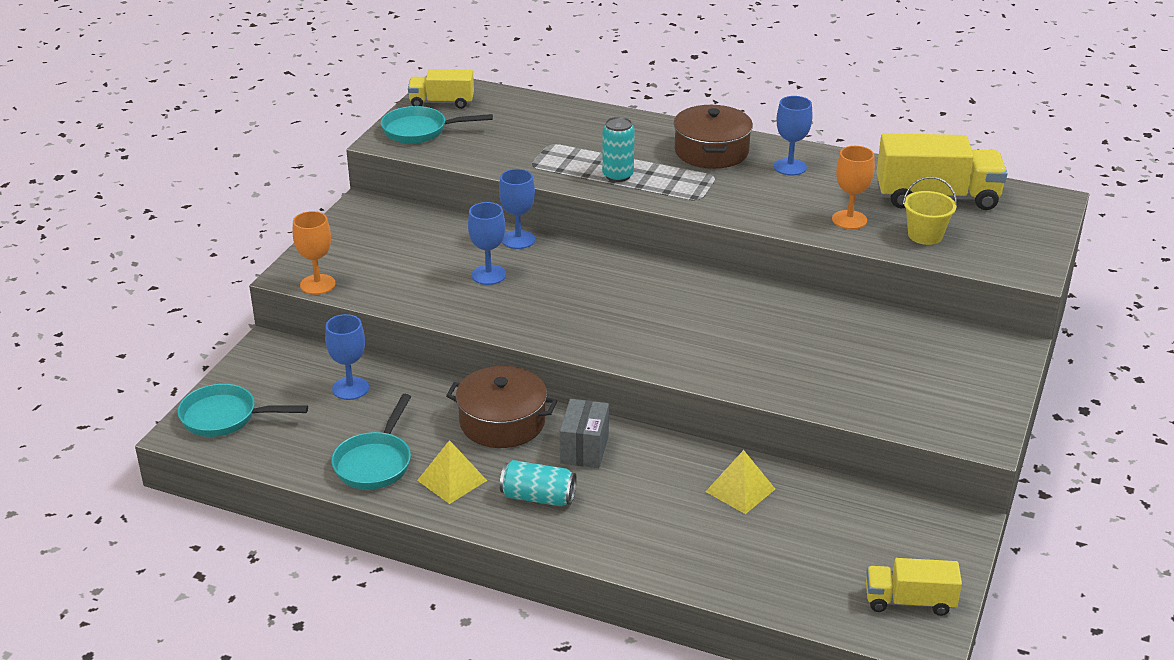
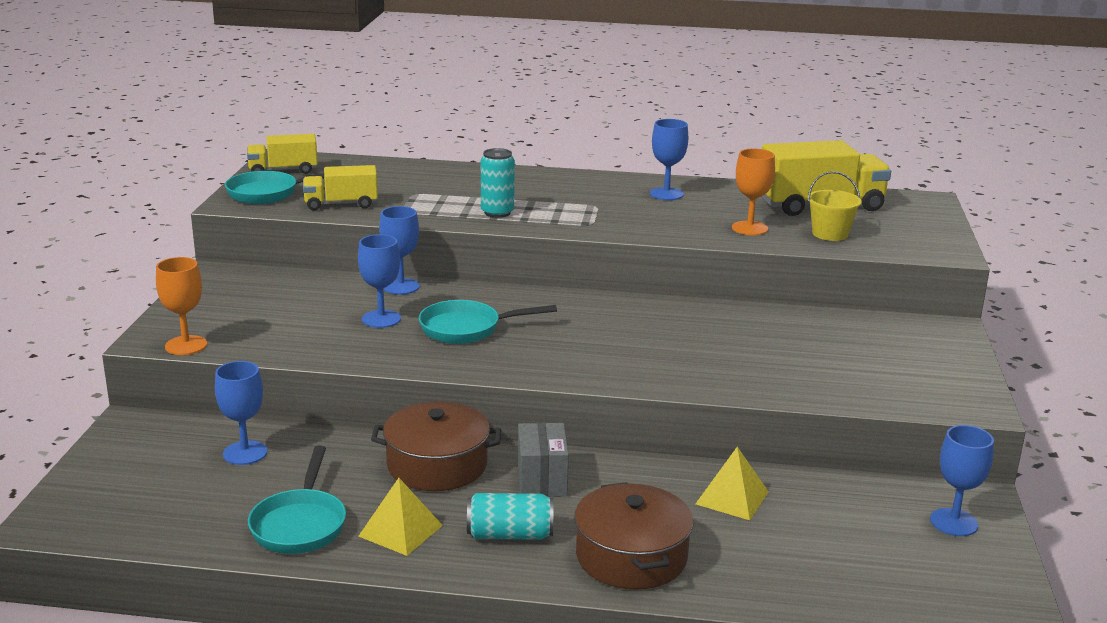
camera: 15 degrees left, 10 degrees down
(225, 417) = (95, 500): turquoise pan -> turquoise pan (466, 329)
(711, 151) = (582, 188): brown pot -> brown pot (631, 556)
(909, 601) = (972, 582): yellow truck -> yellow truck (341, 204)
(926, 543) = (954, 522): none -> blue goblet

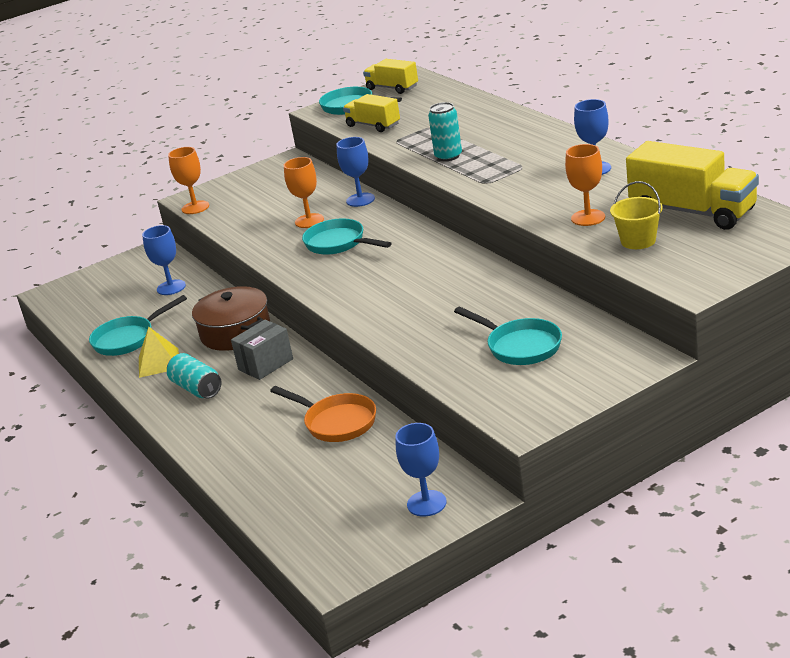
camera: 55 degrees right, 5 degrees up
(381, 319) = (309, 221): blue goblet -> orange goblet
(631, 556) = (225, 429): brown pot -> none
(732, 497) = (336, 422): yellow pyramid -> orange pan
(839, 353) = (520, 346): none -> turquoise pan

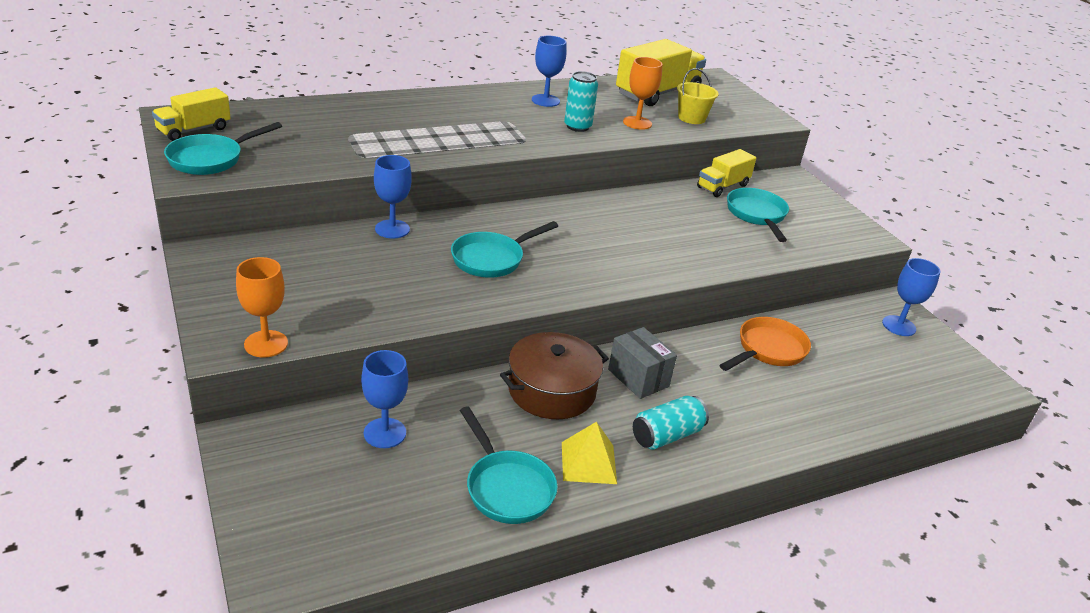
camera: 90 degrees left, 5 degrees up
(309, 221) = (412, 267): orange goblet -> none
(373, 125) = (296, 159): yellow truck -> yellow truck (723, 186)
(448, 156) = (441, 142): turquoise can -> turquoise can (577, 127)
(520, 346) = (757, 215): turquoise pan -> turquoise pan turned 60 degrees counterclockwise

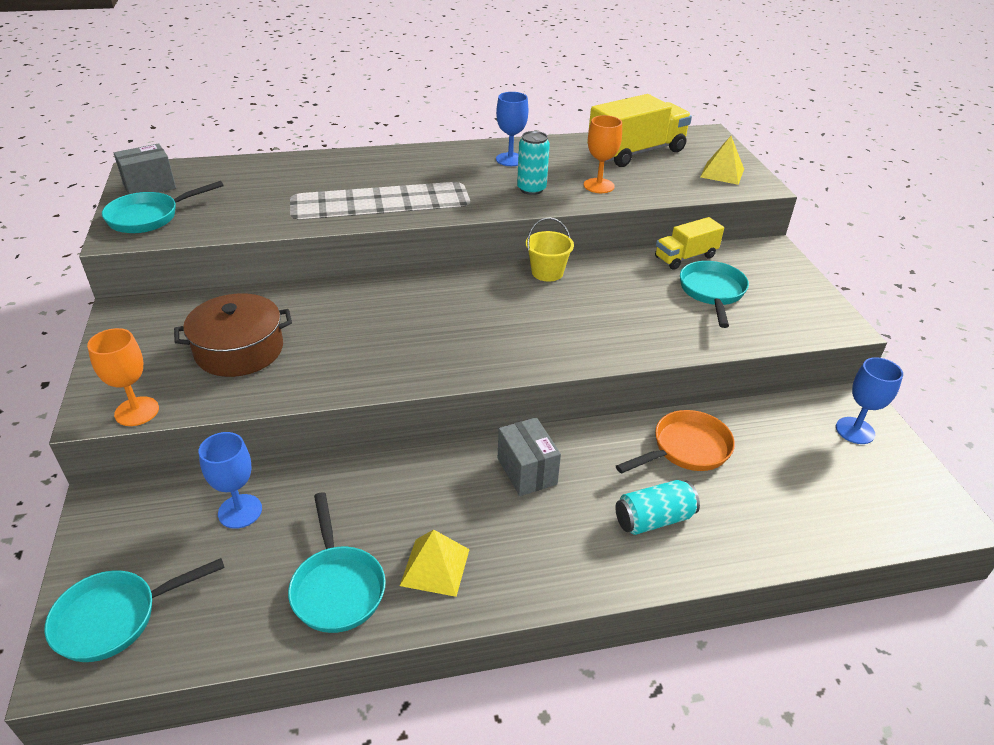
camera: 15 degrees right, 5 degrees up
(194, 130) = (149, 186): yellow truck -> grey box
(392, 229) = (314, 292): blue goblet -> none
(492, 259) = (400, 330): turquoise pan -> turquoise pan (115, 618)
(551, 390) = (428, 478): brown pot -> brown pot (239, 350)
(667, 435) = (533, 543): turquoise can -> turquoise can (654, 519)
(691, 118) = (662, 181): yellow bucket -> yellow bucket (547, 272)
(740, 110) = (722, 173): none -> yellow pyramid

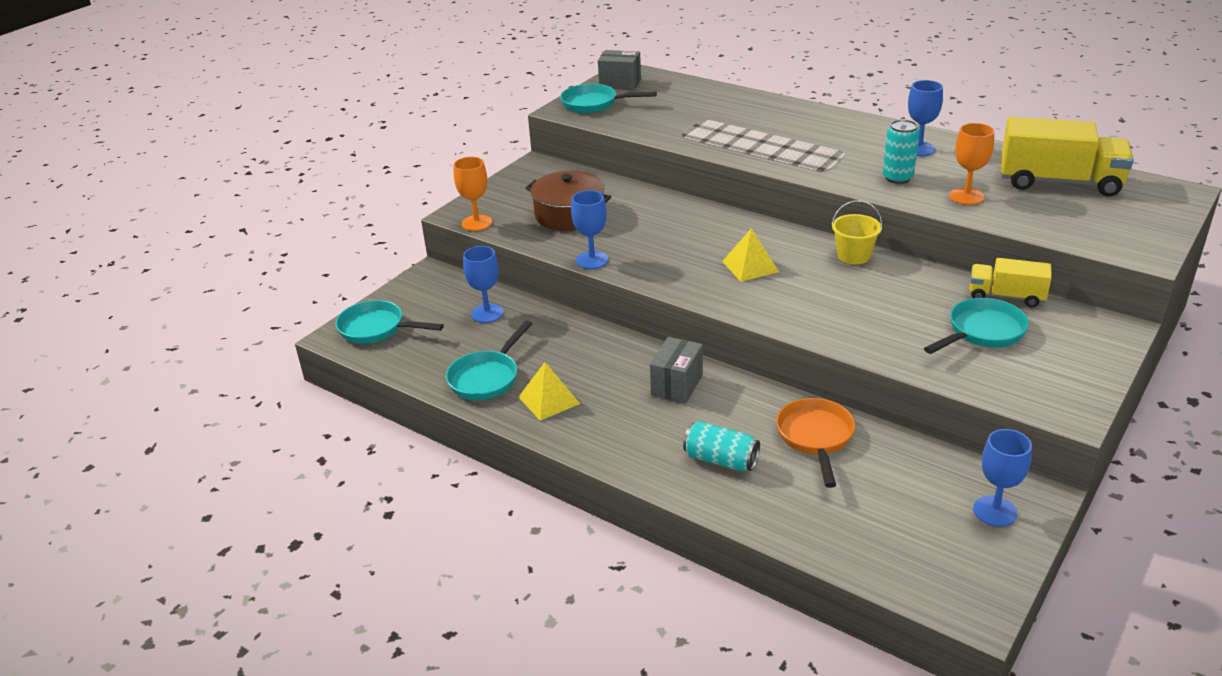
camera: 50 degrees right, 5 degrees down
(332, 388) = (592, 260): none -> blue goblet
(686, 449) = (815, 438): orange pan -> orange pan turned 105 degrees counterclockwise
(722, 173) = (1124, 230): yellow pyramid -> yellow pyramid (750, 266)

